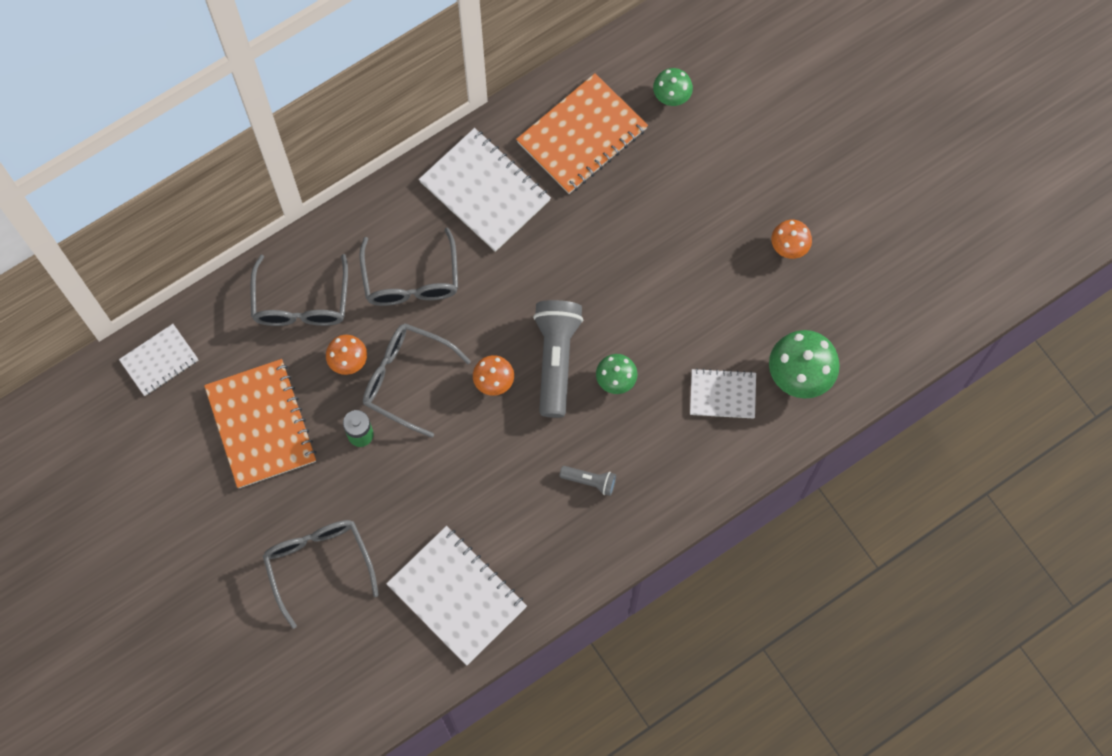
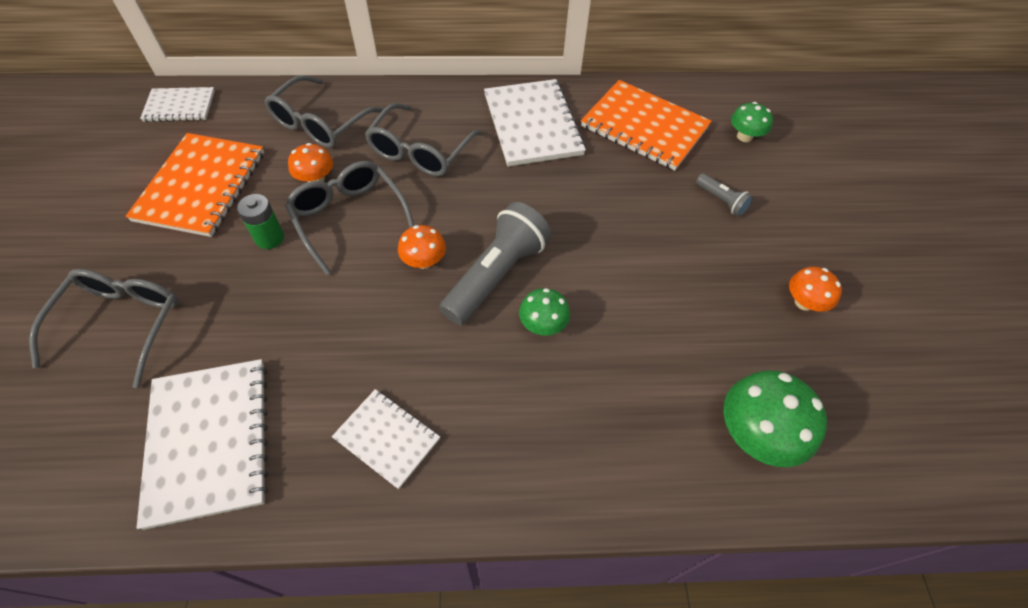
camera: 30 degrees right, 15 degrees down
(582, 135) = (644, 127): orange notebook -> orange notebook turned 45 degrees clockwise
(590, 481) = (443, 407): grey flashlight -> grey flashlight (721, 201)
(722, 394) = (650, 404): white notebook -> white notebook (387, 438)

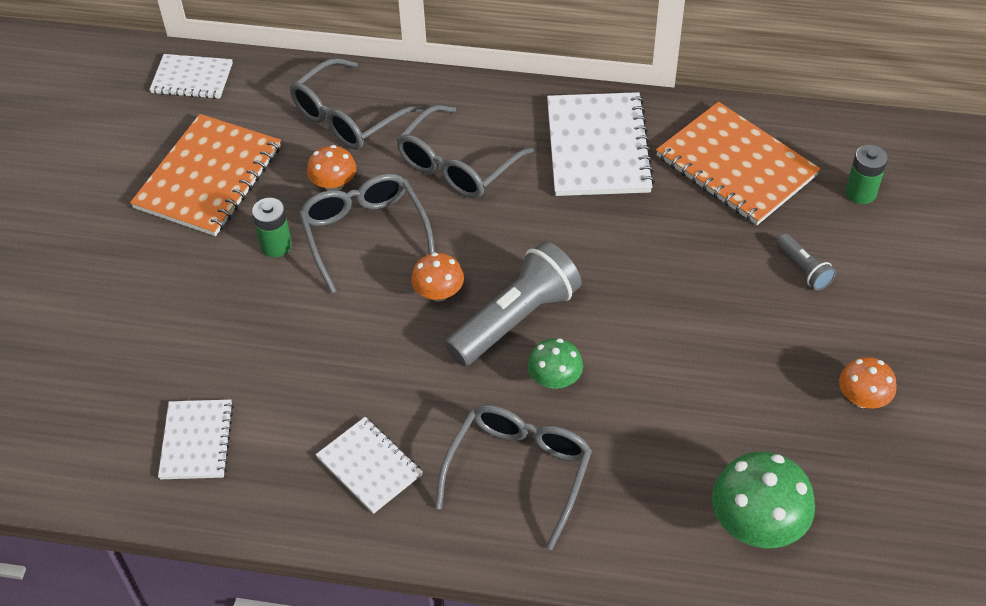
camera: 15 degrees right, 5 degrees down
(121, 324) = (119, 316): grey glasses -> grey glasses (518, 472)
(209, 441) = (196, 441): white notebook -> white notebook, size x0.58
(744, 136) = (860, 193): green mushroom -> green battery

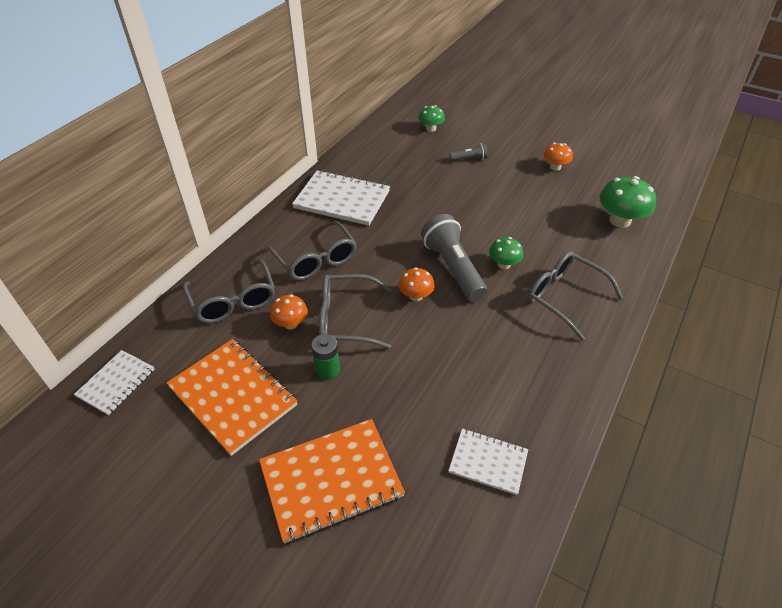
camera: 70 degrees left, 5 degrees down
(369, 466) = (540, 365): white notebook -> none
(736, 166) = (389, 158): orange notebook -> orange notebook (331, 480)
(860, 193) = (431, 128): green battery -> green mushroom

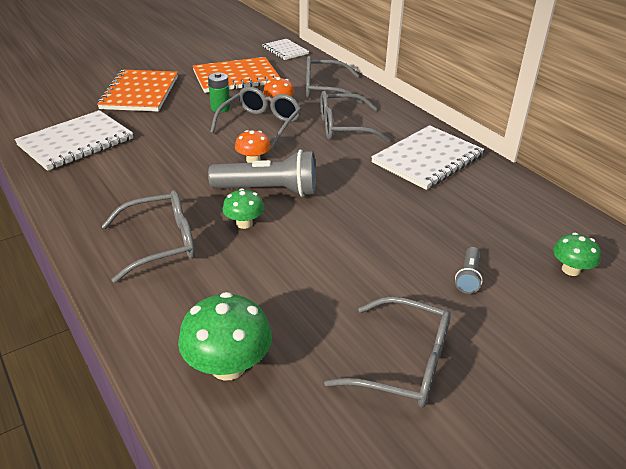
camera: 115 degrees right, 10 degrees down
(488, 462) = (76, 142): white notebook -> white notebook, size x1.73
(555, 167) = (403, 364): orange mushroom -> grey glasses

